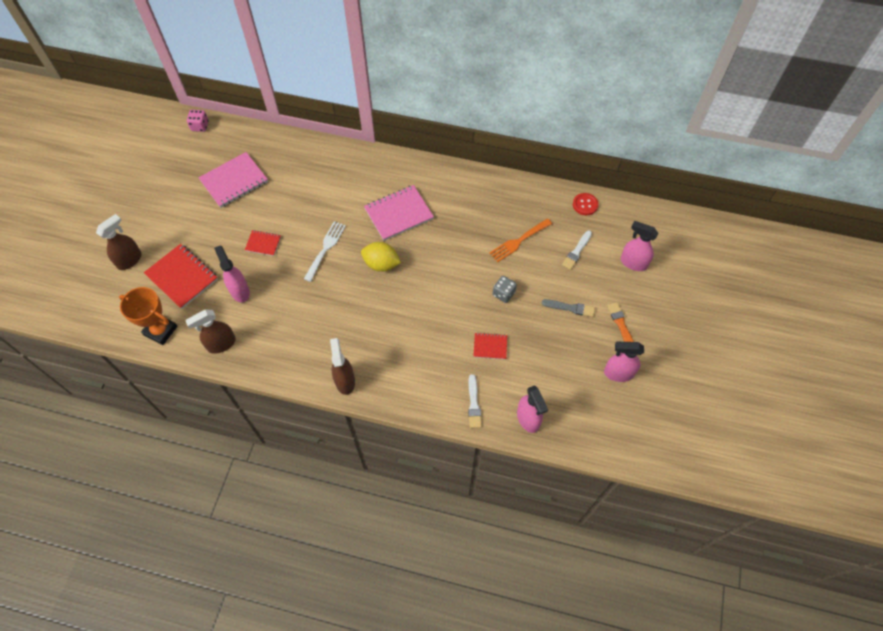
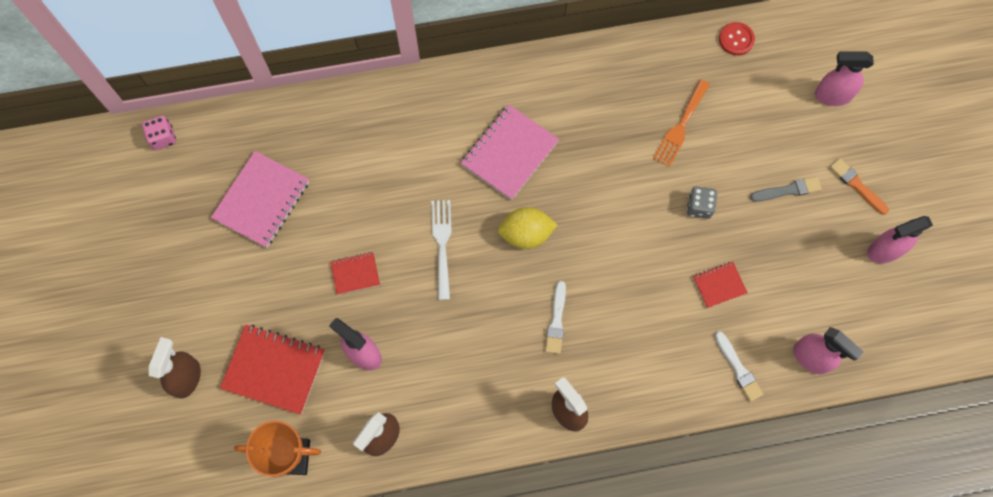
camera: 25 degrees left, 10 degrees up
(576, 251) = (758, 109): white brush -> white brush (556, 320)

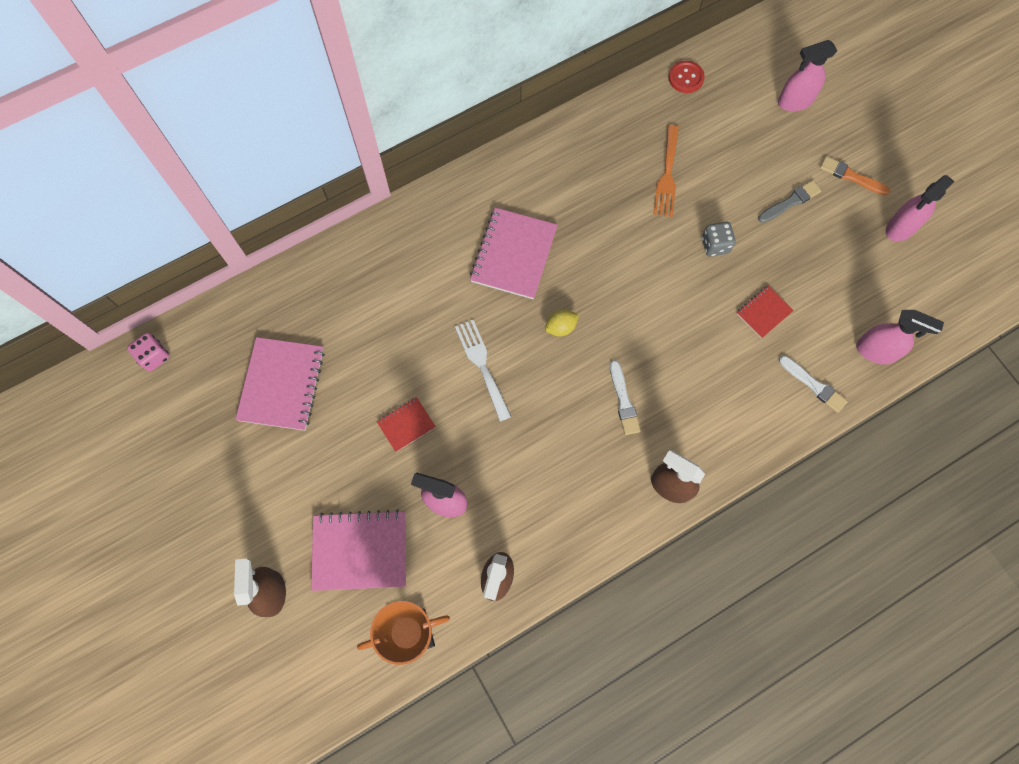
camera: 20 degrees left, 0 degrees up
(274, 369) = (360, 550): red notebook -> pink notebook
(526, 234) = (561, 327): yellow lemon -> yellow lemon, size x0.61

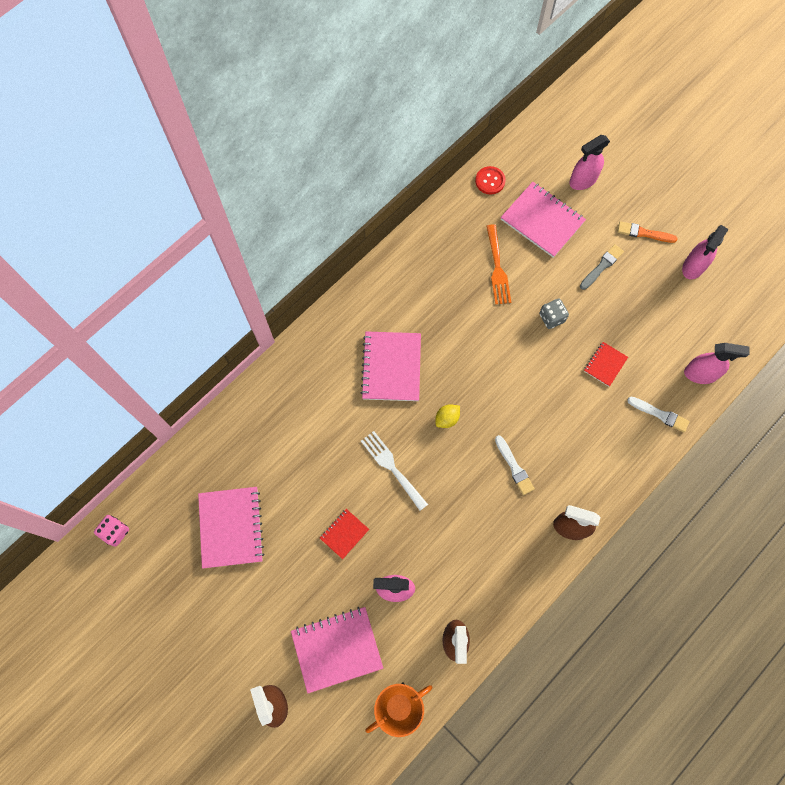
camera: 15 degrees left, 0 degrees up
(734, 135) = (542, 220): none -> pink notebook

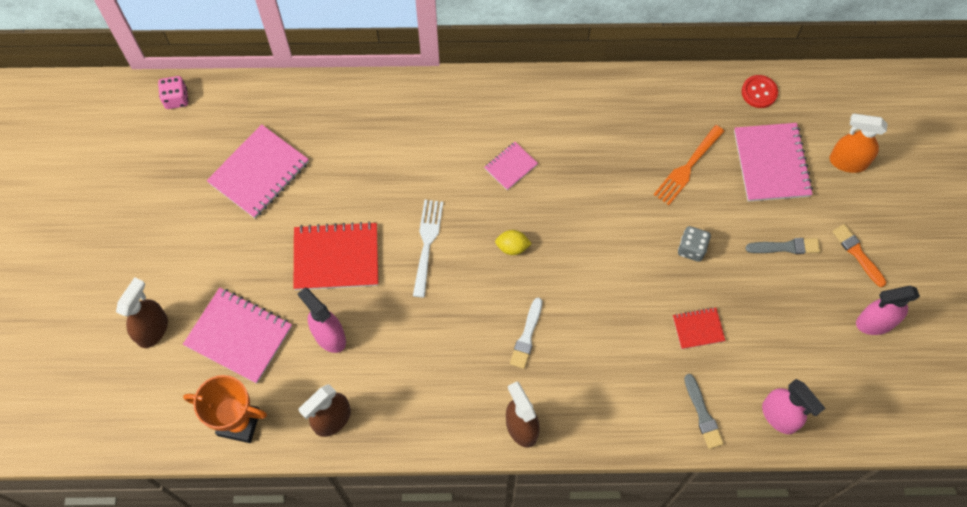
camera: 45 degrees right, 5 degrees down
(344, 534) = (336, 257): red notebook -> red notebook, size x1.89
(391, 367) = (510, 166): pink notebook -> pink notebook, size x0.53
(583, 180) = (847, 162): pink spray bottle -> orange spray bottle
(659, 414) = (702, 414): white brush -> grey brush

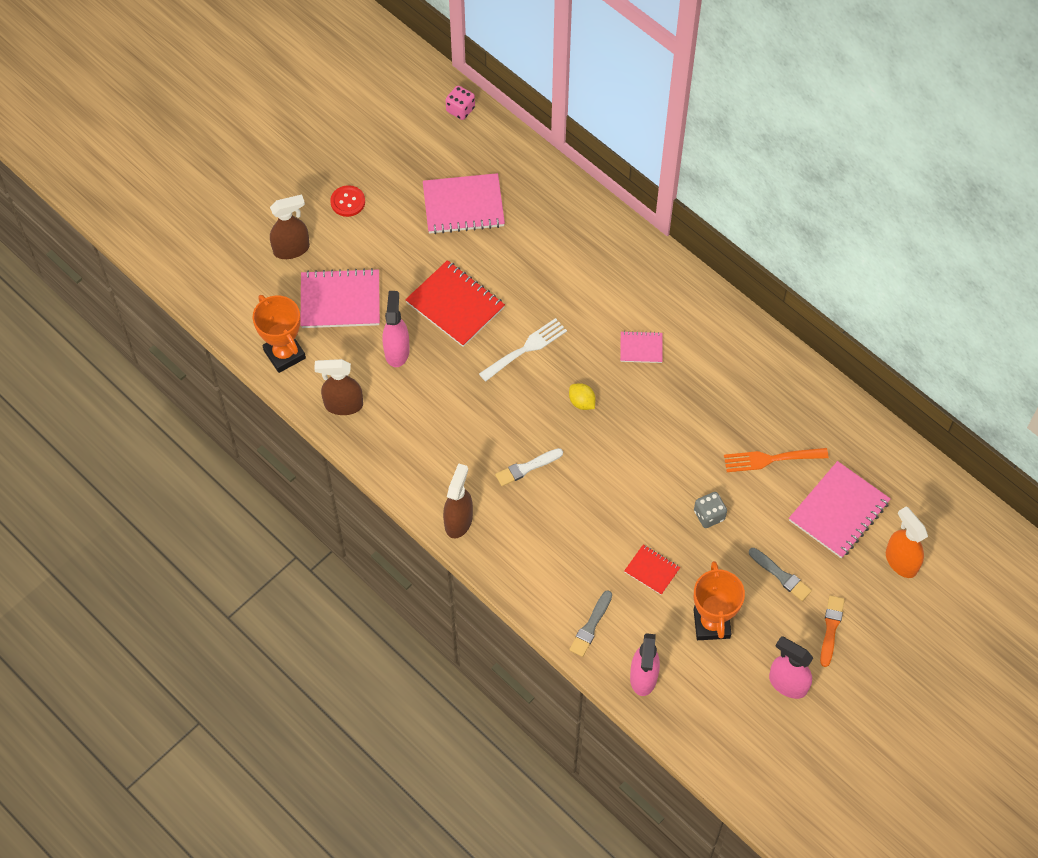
camera: 45 degrees right, 5 degrees down
(239, 336) = (340, 300): pink notebook -> pink notebook turned 75 degrees counterclockwise
(759, 92) = (889, 455): red button -> red button (348, 202)
(780, 328) = (711, 624): none -> orange trophy

